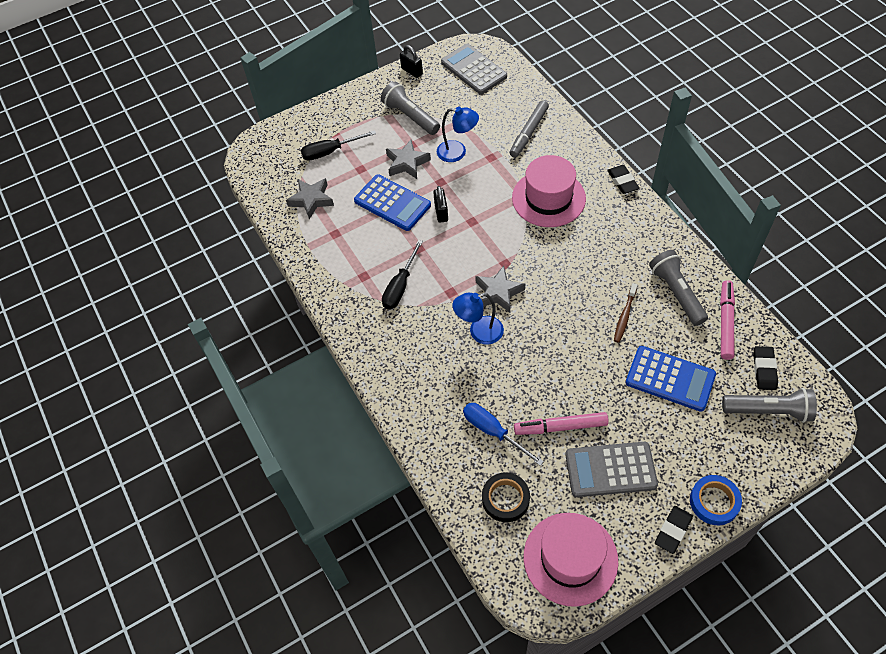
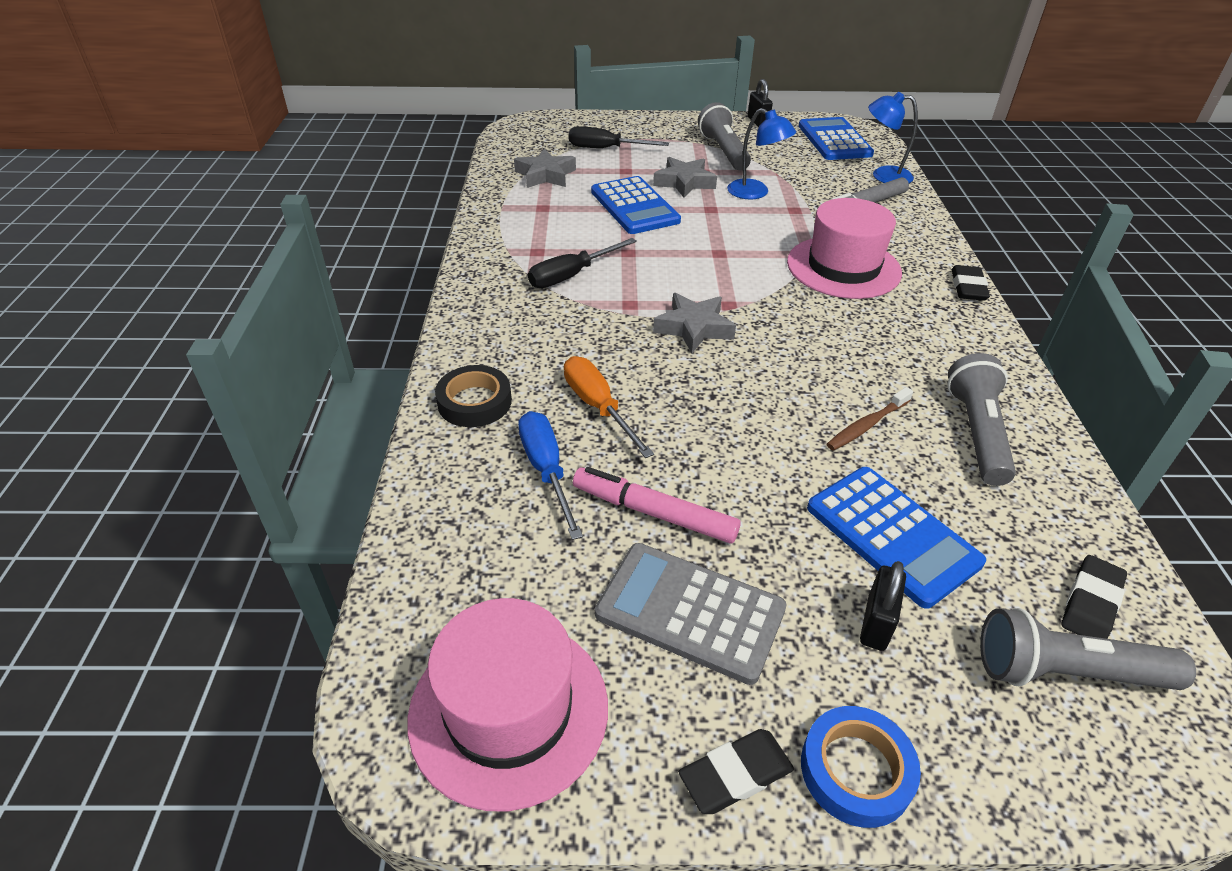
camera: 25 degrees right, 15 degrees down
(441, 212) = (687, 233): black padlock -> black padlock (876, 623)
(473, 69) = (834, 140): grey calculator -> blue calculator
(479, 332) = (630, 356): blue lamp -> blue lamp (883, 175)
(488, 377) = (598, 407): none -> orange screwdriver
(505, 499) = (484, 563): black tape -> black tape (474, 402)
(725, 323) = (1046, 504): pink marker -> none
(768, 411) = (1066, 672): grey flashlight -> grey flashlight turned 150 degrees clockwise

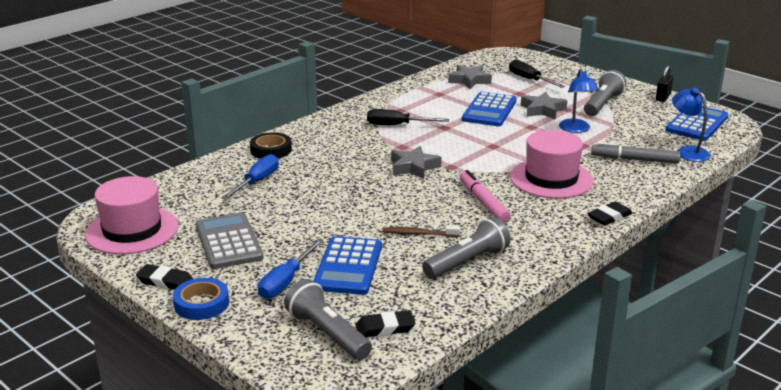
camera: 45 degrees right, 15 degrees down
(598, 407) = (314, 173): orange screwdriver -> none
(654, 513) = (270, 212): pink marker -> pink marker (483, 202)
(876, 623) = (286, 281): black padlock -> blue screwdriver

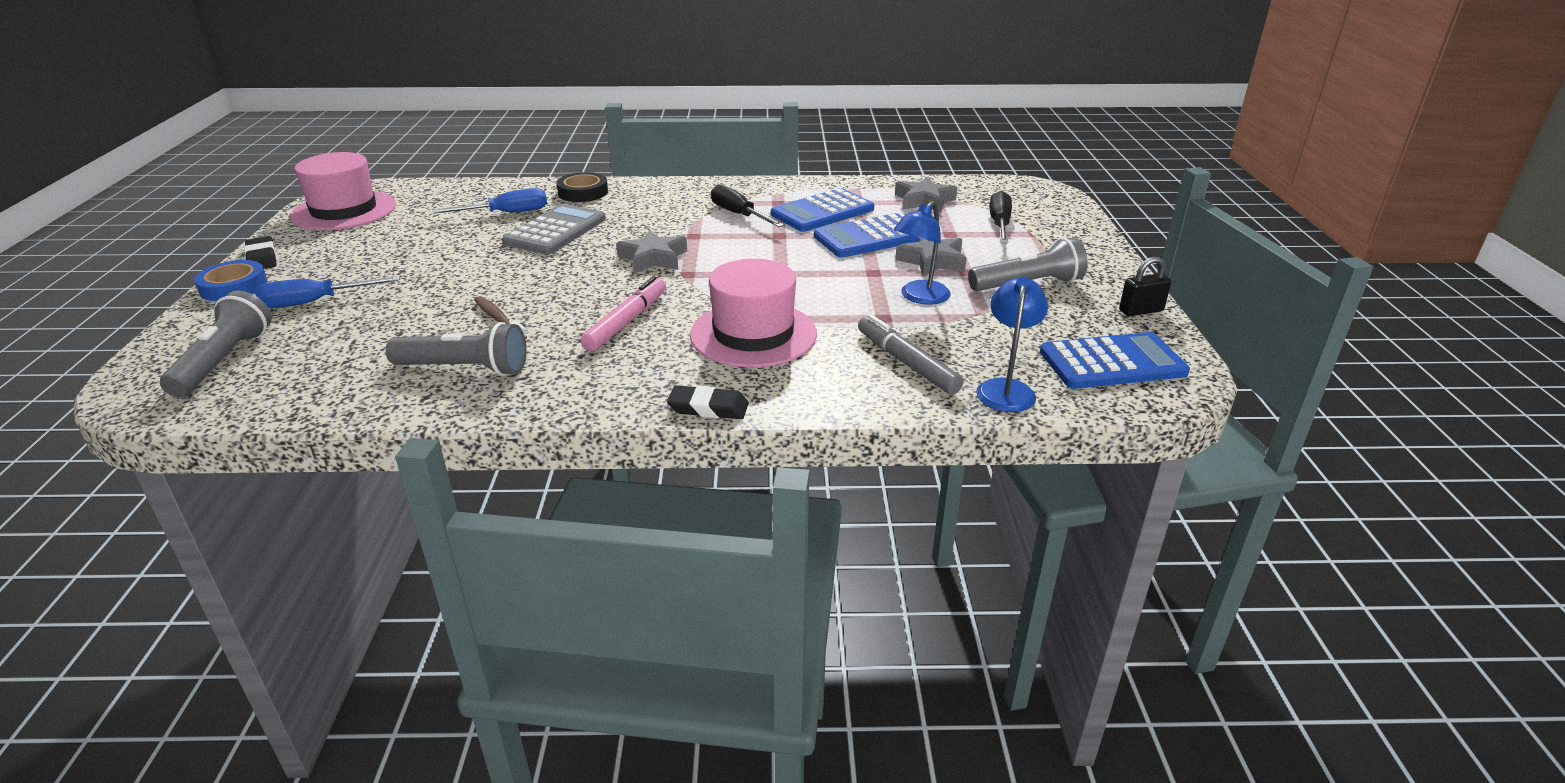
camera: 45 degrees right, 5 degrees up
(228, 242) = (368, 250): grey calculator -> grey calculator (555, 231)
(348, 266) = (380, 316): blue calculator -> blue calculator (822, 212)
(385, 328) = (263, 384): black eraser -> none

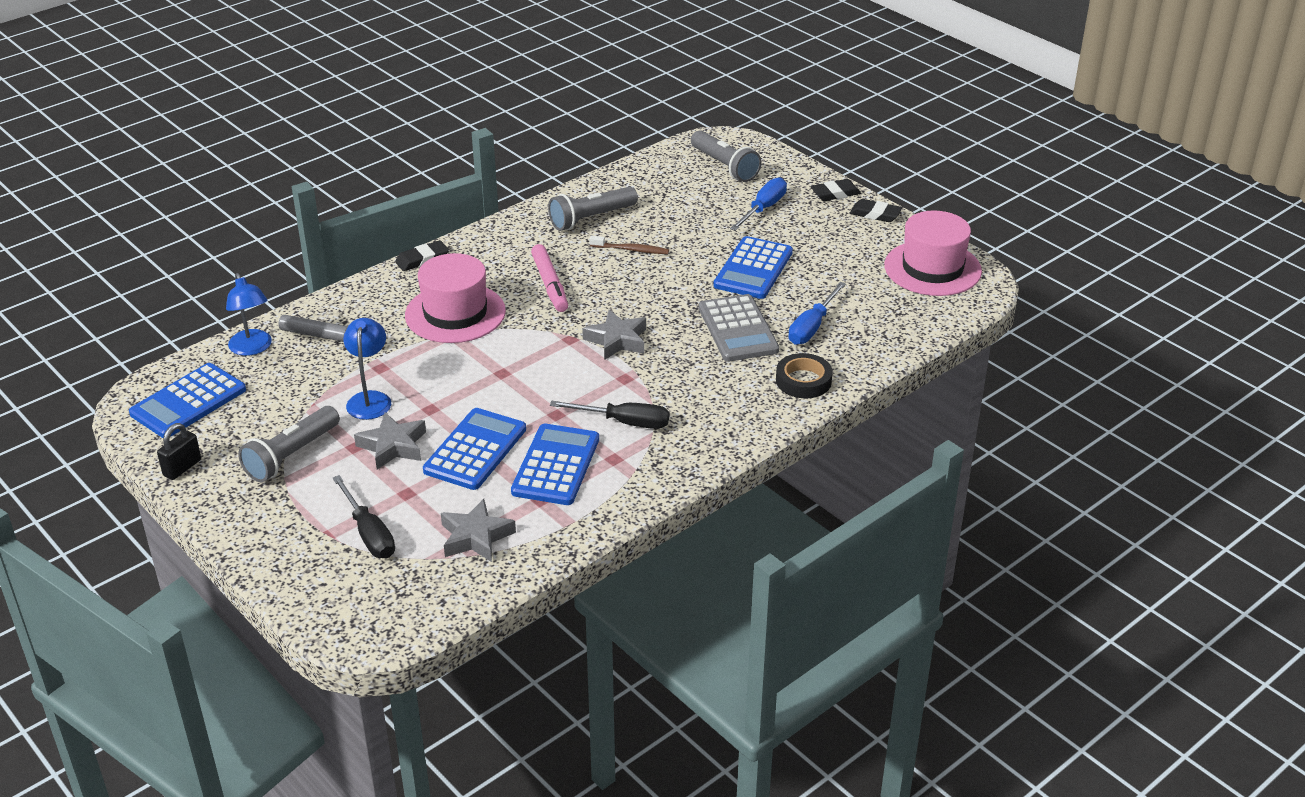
camera: 140 degrees right, 5 degrees up
(233, 287) = (835, 193): blue tape -> black eraser
(449, 261) = (753, 269): none -> blue calculator

